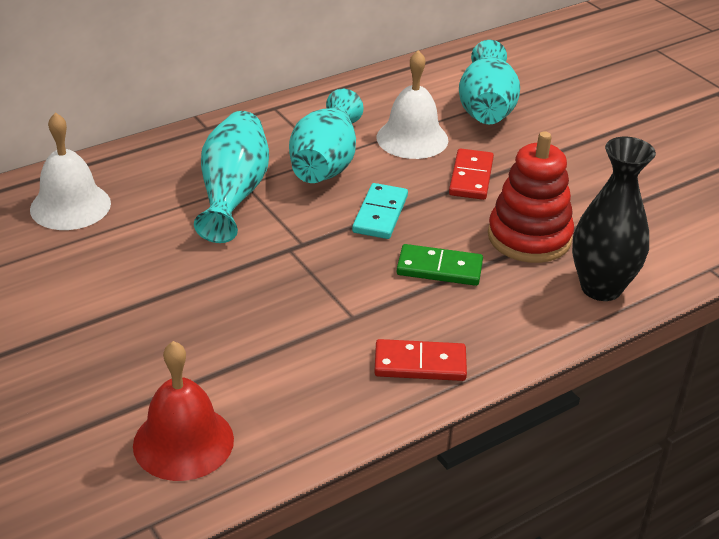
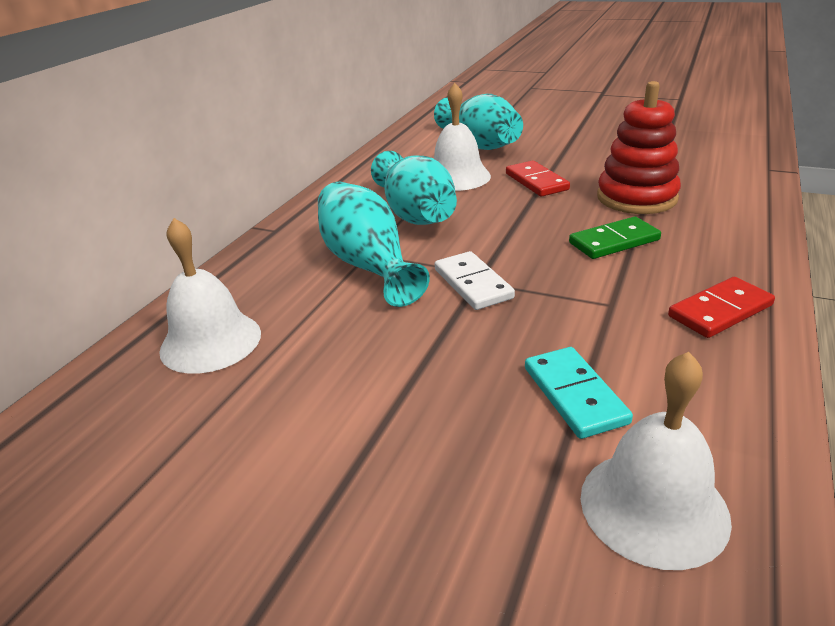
camera: 30 degrees left, 5 degrees down
(183, 442) = (653, 506): red bell -> white bell
(282, 249) = (472, 284): none -> white domino
(380, 214) = (511, 227): turquoise domino -> turquoise domino (575, 395)
(601, 288) = (734, 205): black vase -> none

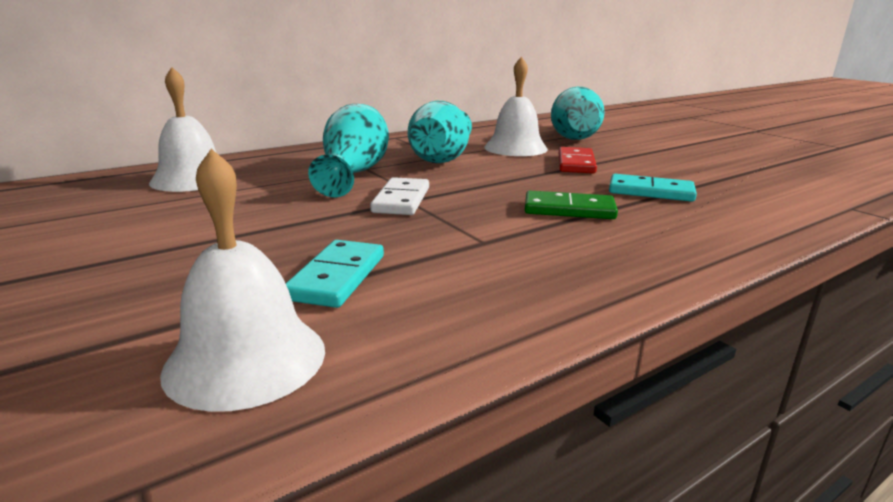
camera: 30 degrees right, 10 degrees down
(636, 198) = (650, 192): red stacking toy -> turquoise domino
(720, 311) = (576, 276): red domino -> none

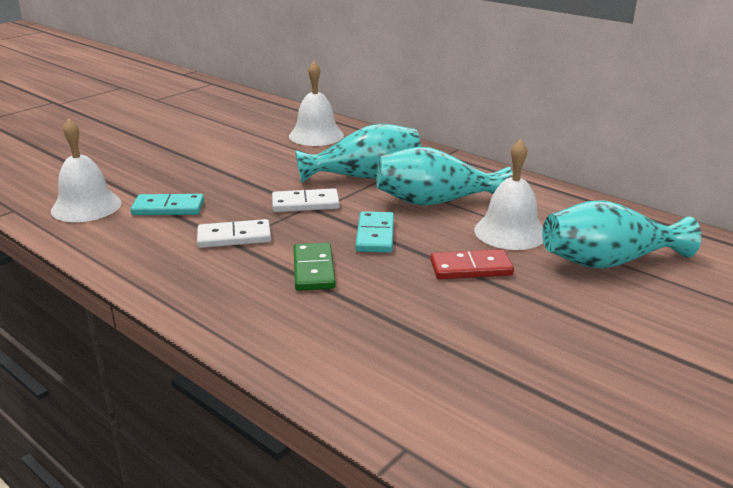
camera: 75 degrees right, 5 degrees up
(471, 239) = (234, 237): none -> white domino
(650, 192) = (390, 311): turquoise domino -> turquoise domino (375, 235)

